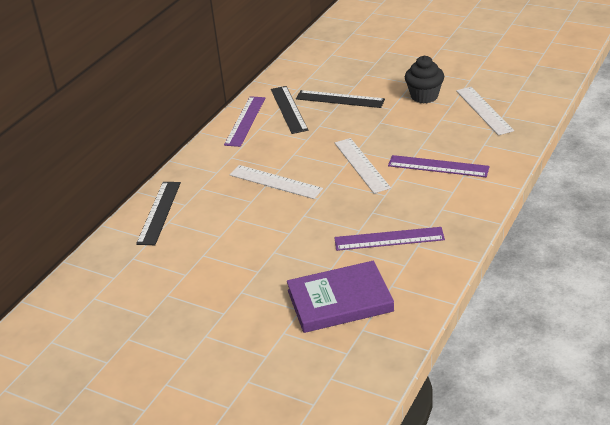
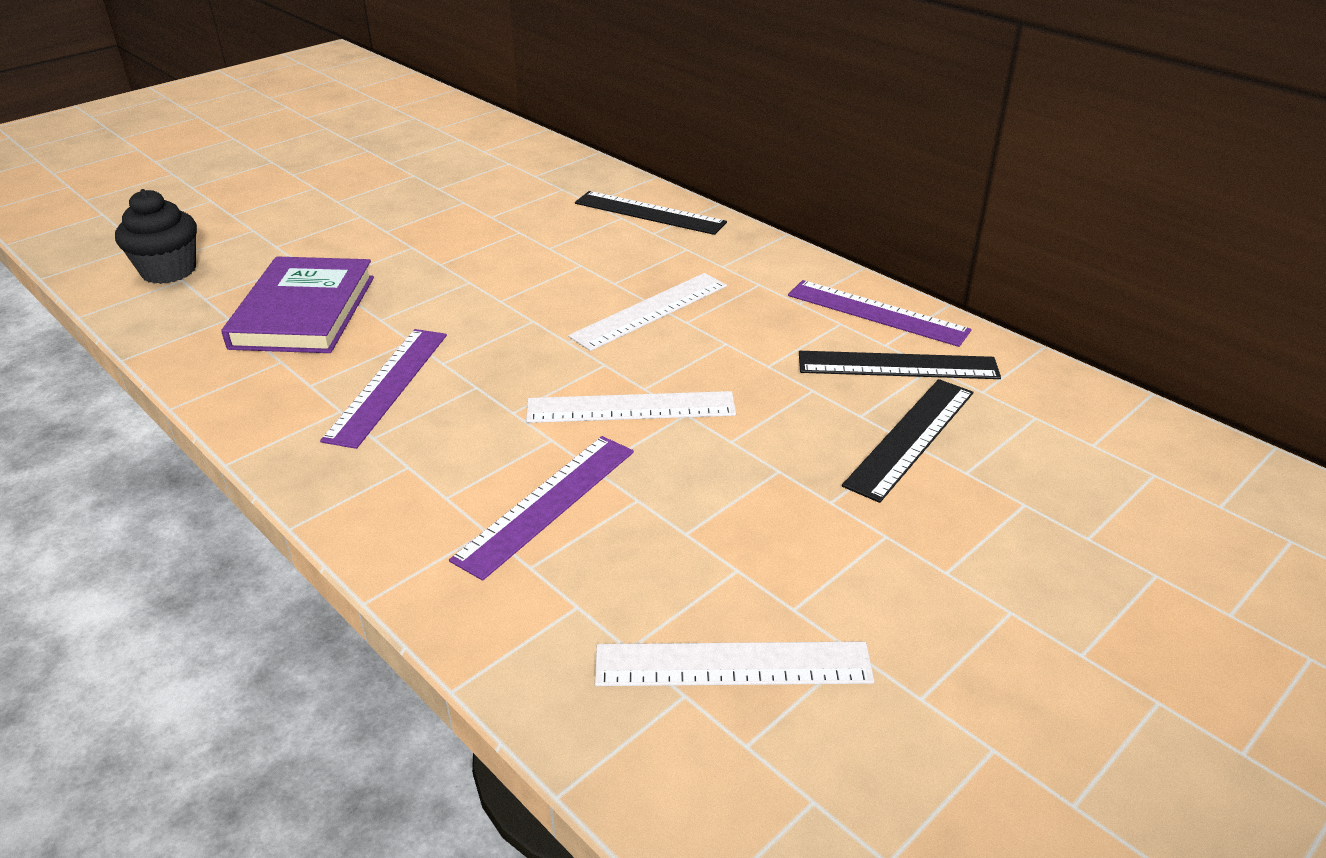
camera: 105 degrees right, 0 degrees up
(424, 96) = (864, 573): black cupcake -> black cupcake (169, 271)

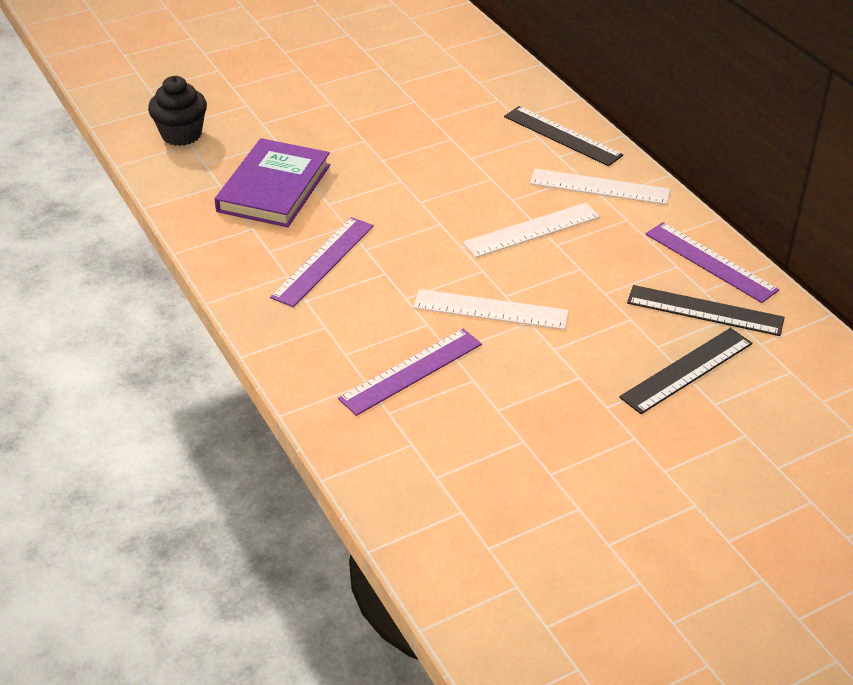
camera: 15 degrees right, 5 degrees up
(732, 664) = (498, 500): white ruler -> white ruler (599, 187)

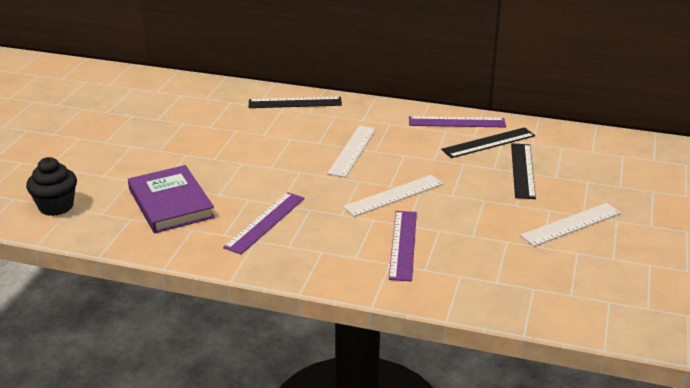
camera: 45 degrees left, 10 degrees down
(323, 261) = (265, 222): purple ruler -> purple ruler turned 45 degrees clockwise
(599, 187) = (353, 116): white ruler -> white ruler (571, 224)

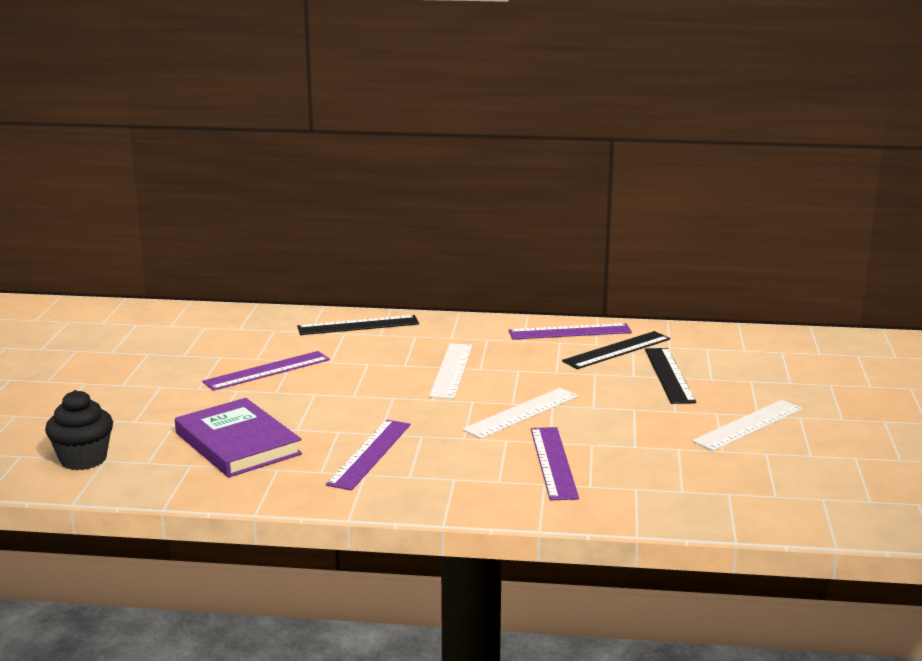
camera: 10 degrees left, 10 degrees down
(213, 139) = (267, 371): none -> purple ruler

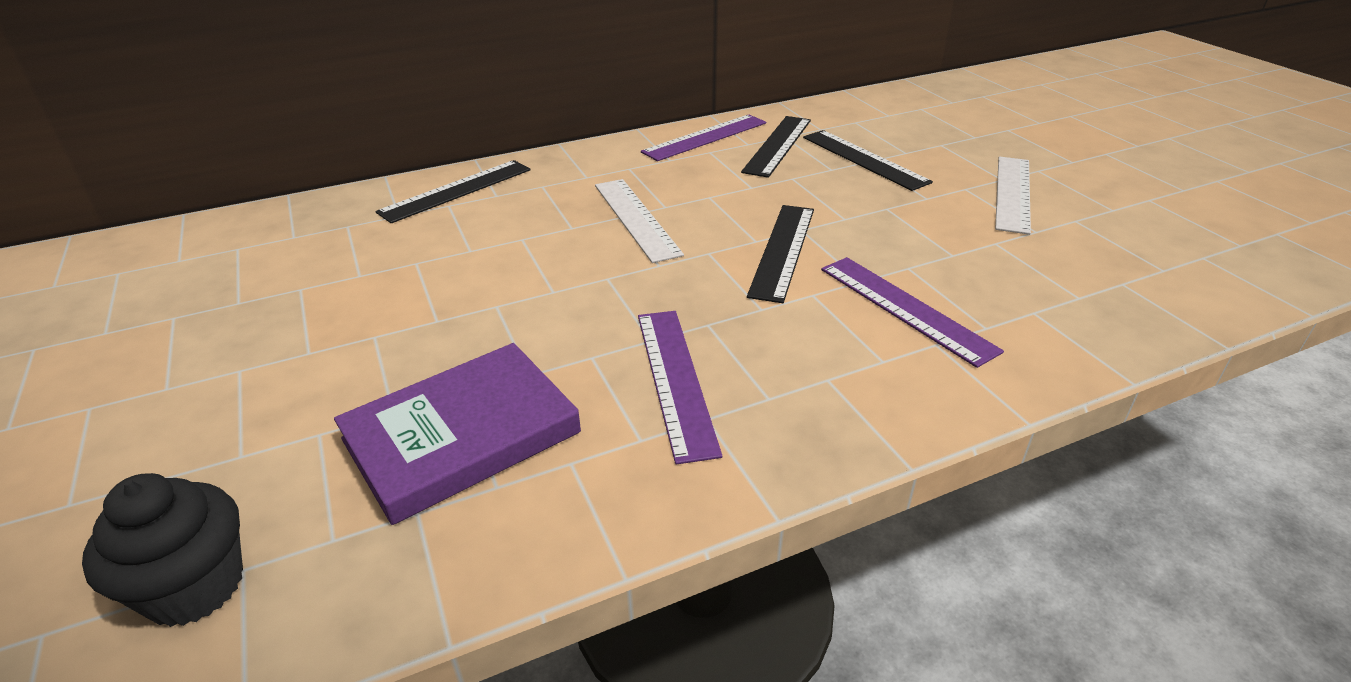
camera: 30 degrees left, 15 degrees up
(237, 444) = (462, 436): purple book -> purple book turned 60 degrees counterclockwise
(267, 371) = (393, 290): purple ruler -> none
(521, 413) = (783, 250): white ruler -> black ruler

